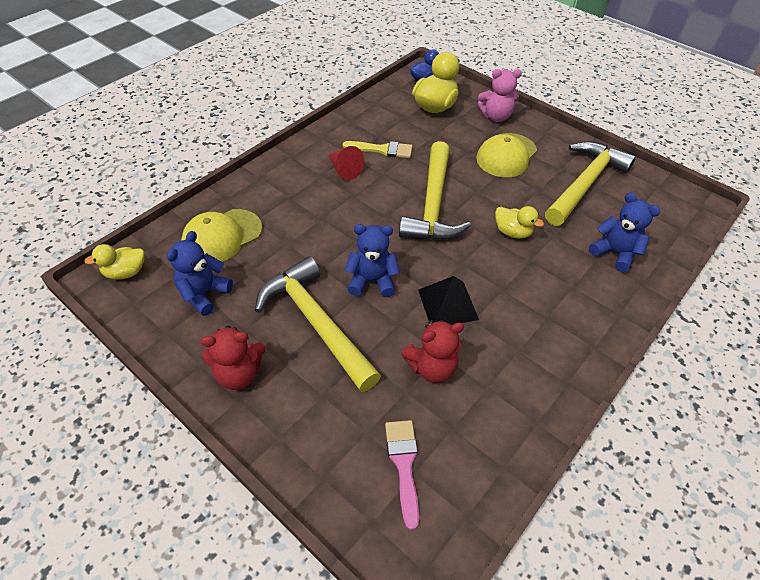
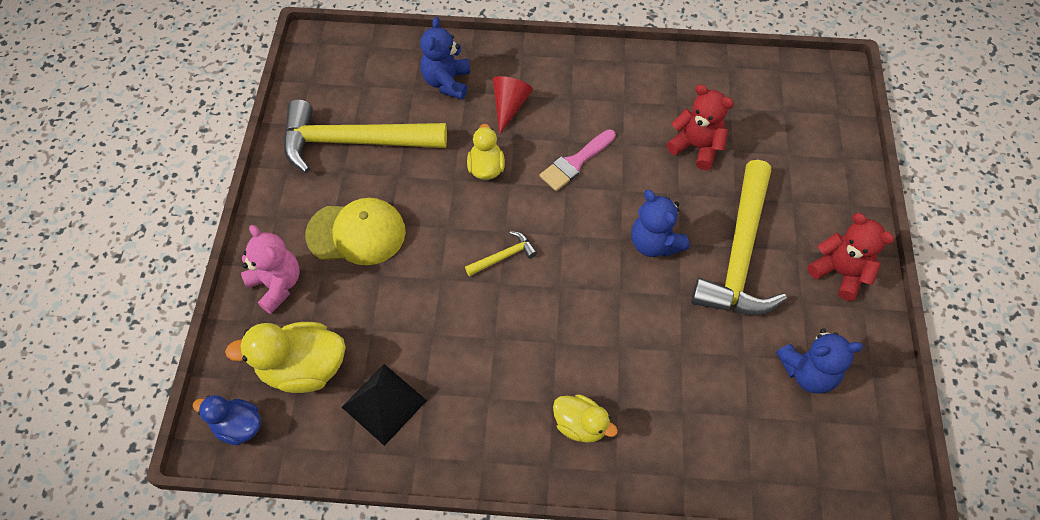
camera: 125 degrees left, 10 degrees up
(125, 272) = (864, 475): yellow duck -> yellow duck (580, 425)
(222, 236) = (733, 425): yellow cap -> none
(344, 170) = (522, 384): red cone -> red cone (509, 106)
(382, 150) = (449, 368): yellow brush -> none
(403, 464) = (786, 120): pink brush -> pink brush (575, 162)
(433, 204) = (504, 256): yellow hammer -> yellow hammer, size x0.41
(447, 304) = (624, 171): black pyramid -> black pyramid (384, 404)

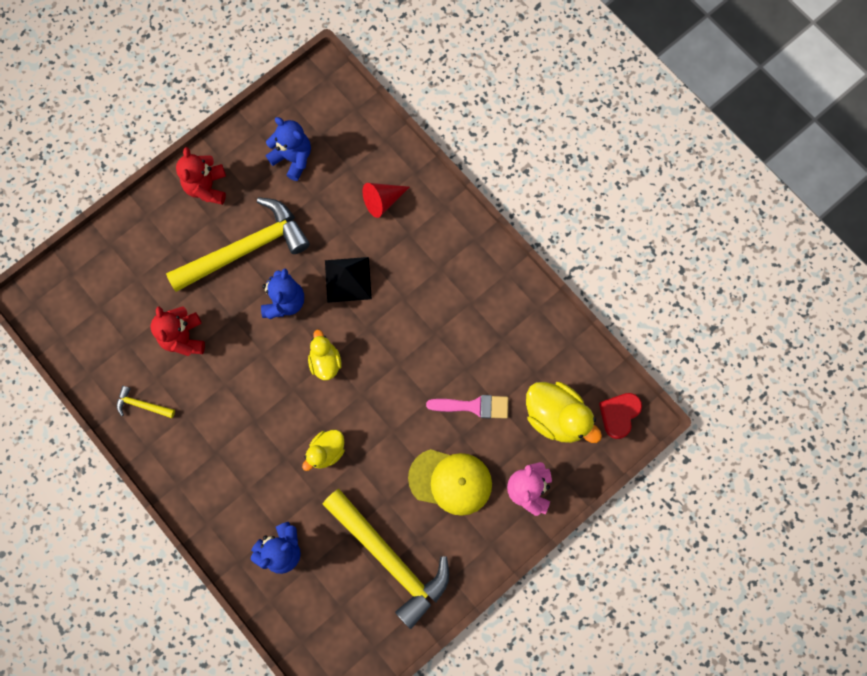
camera: 135 degrees left, 15 degrees up
(238, 426) = (619, 414): blue duck -> red heart
(356, 233) = (450, 481): yellow cap -> yellow cap turned 150 degrees clockwise
(384, 404) = (529, 352): black pyramid -> black pyramid (348, 279)
(504, 256) = (379, 378): yellow hammer -> yellow hammer (142, 405)
(509, 106) = (262, 486): red cone -> red cone (382, 201)
(575, 162) = (268, 400): pink brush -> pink brush (473, 406)
(580, 425) = (438, 244): yellow duck -> yellow duck (325, 362)

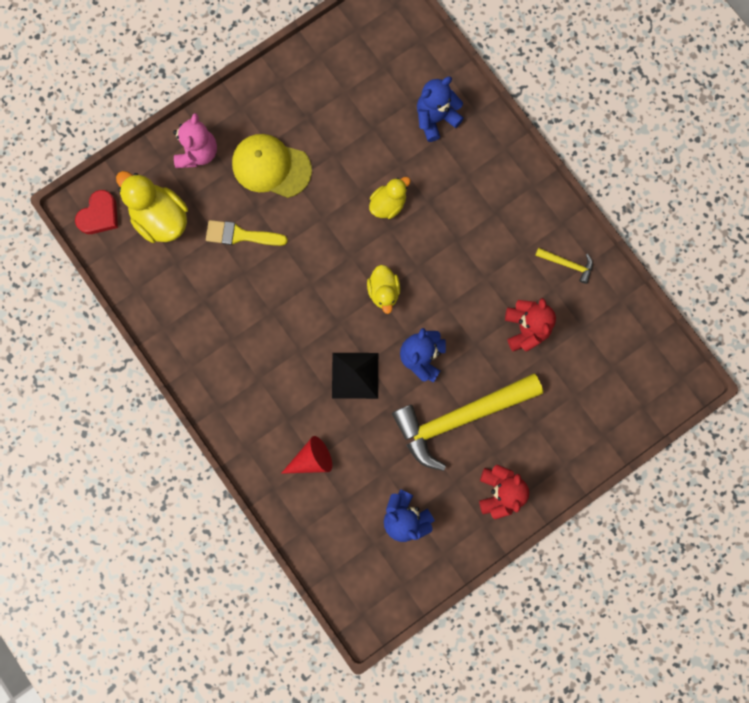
camera: 175 degrees left, 5 degrees up
(389, 559) = (335, 103): yellow hammer -> none
(473, 406) = (240, 235): pink brush -> yellow brush

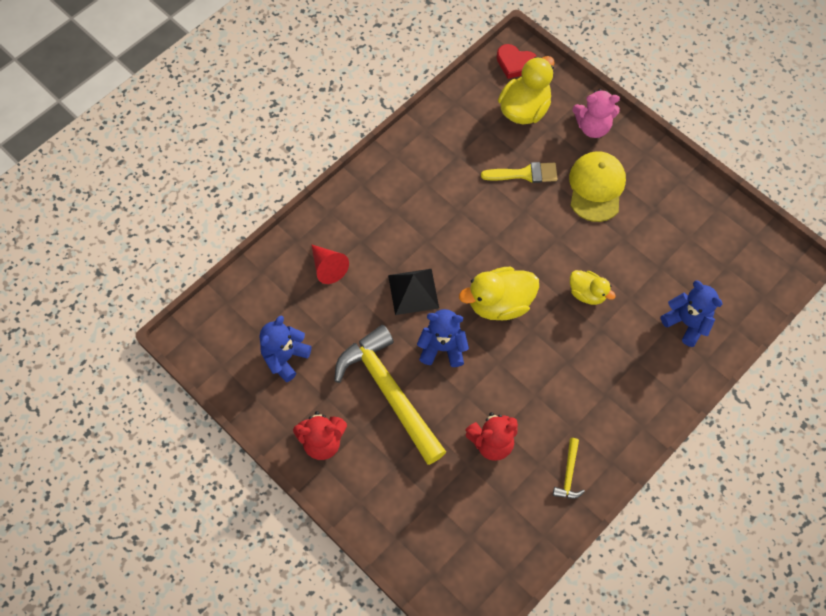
camera: 80 degrees right, 15 degrees down
(240, 235) = (524, 174): yellow brush -> yellow brush turned 90 degrees clockwise
(384, 291) = (499, 303): yellow duck -> yellow duck, size x1.65

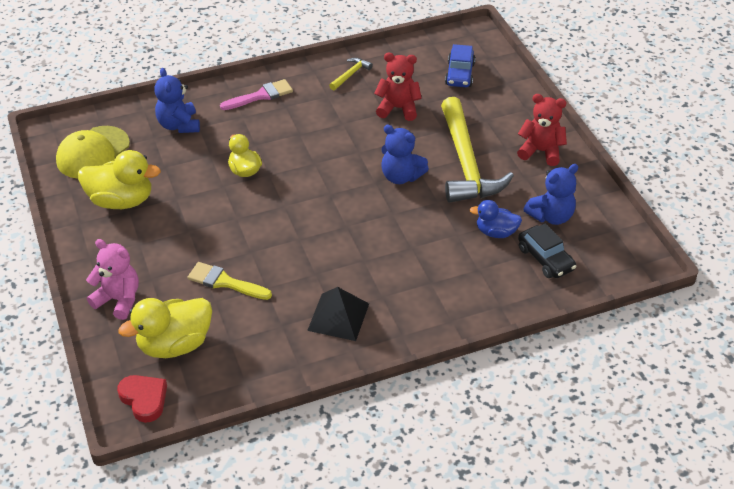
camera: 155 degrees left, 20 degrees down
(274, 305) = (545, 259): none -> black car
(328, 267) = (477, 271): red cone -> none
(328, 317) = (496, 232): none -> blue duck
(413, 291) = (403, 224): black pyramid -> black pyramid (338, 317)
(453, 529) = (460, 74): none -> blue car
(499, 303) = (328, 189): yellow duck -> yellow duck (121, 200)
(596, 187) = (165, 245): yellow cap -> yellow cap (93, 153)
(639, 398) = (261, 95): none -> pink brush

